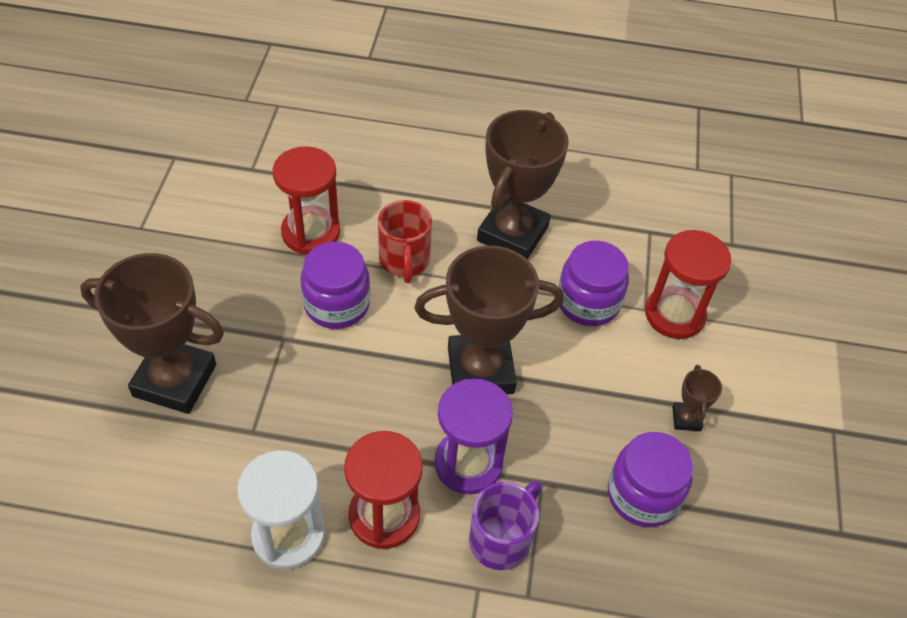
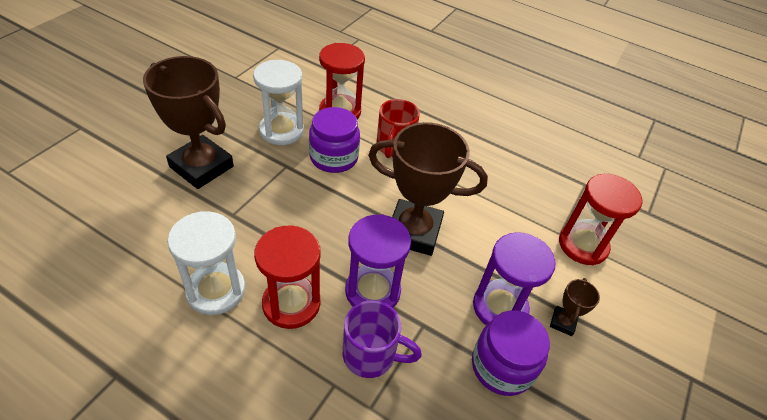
camera: 20 degrees right, 5 degrees down
(250, 289) = (281, 131): none -> white hourglass
(501, 539) = (371, 355): purple mug -> purple mug turned 45 degrees clockwise
(512, 234) = (480, 154): brown trophy -> none
(588, 302) = (516, 215): purple jar -> none
(614, 427) = (499, 307): none -> purple hourglass

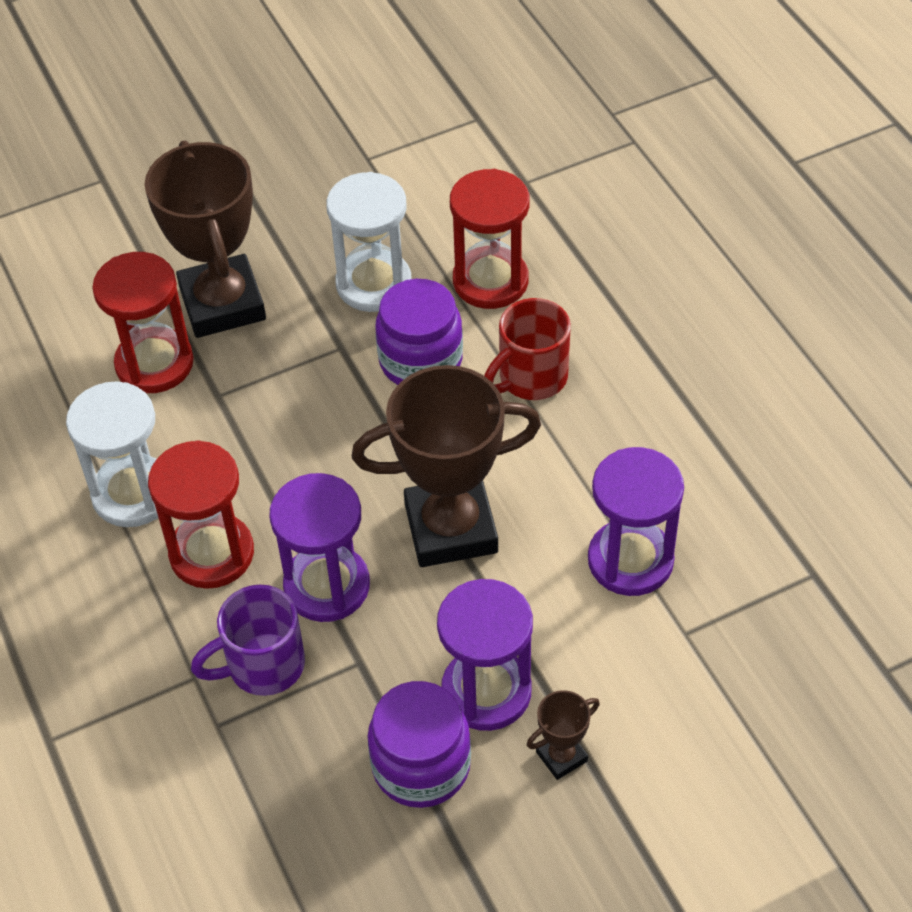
camera: 40 degrees right, 5 degrees up
(371, 355) = (263, 665): purple mug -> purple mug turned 105 degrees clockwise
(413, 232) = (451, 528): brown trophy -> brown trophy turned 60 degrees counterclockwise
(508, 211) = (630, 560): none -> purple hourglass
(583, 245) = (705, 667): red hourglass -> red hourglass (154, 363)

